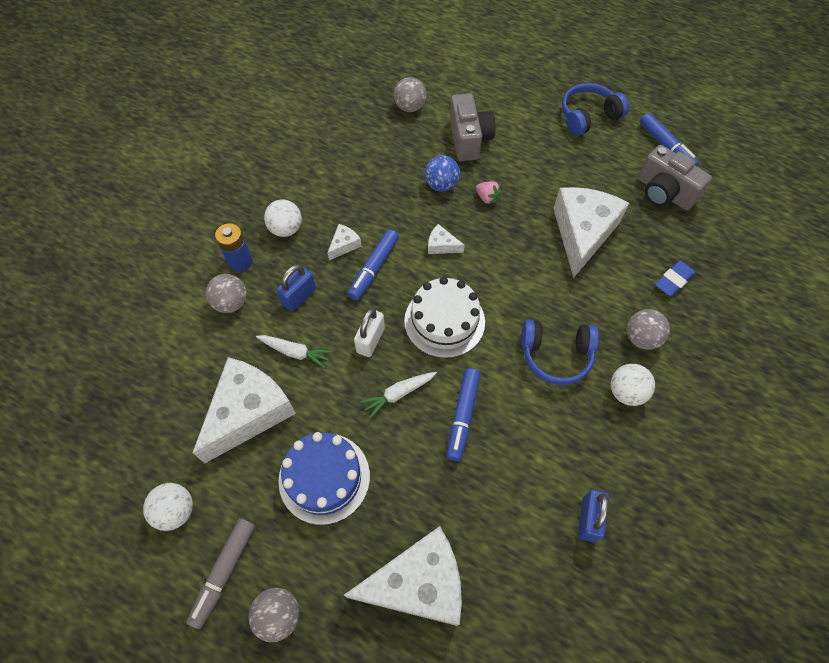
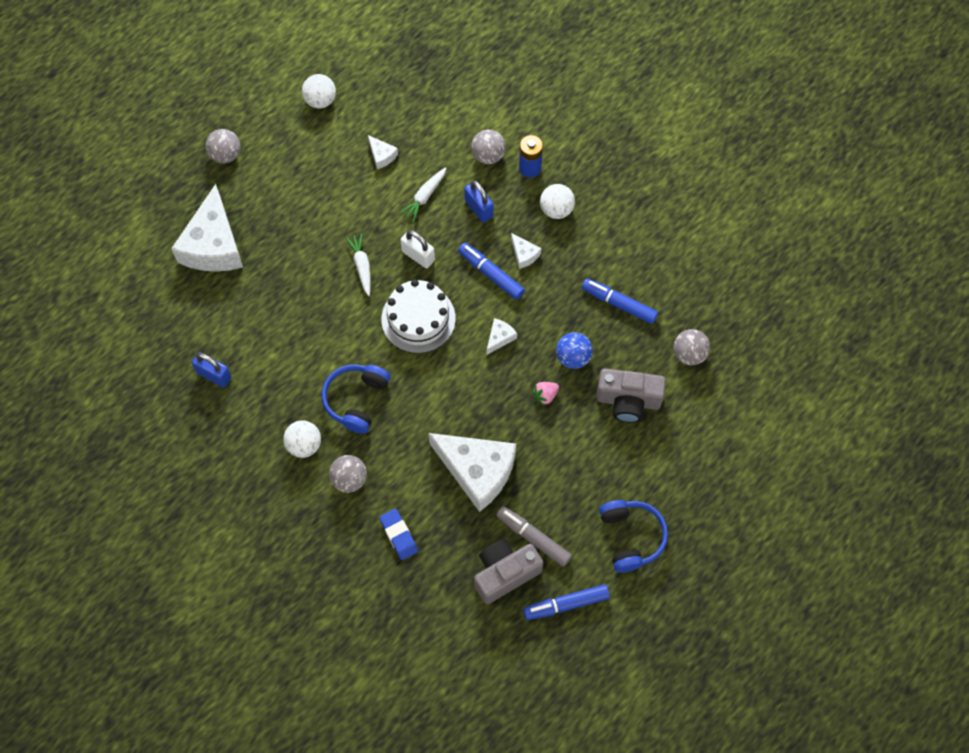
camera: 105 degrees right, 5 degrees up
(224, 572) = (266, 126): grey marker -> grey marker (533, 538)
(248, 412) = (382, 155): white cheese -> white cheese, size x0.42
(324, 478) = (311, 199): blue cake -> none
(462, 416) = (326, 309): blue marker -> blue marker (619, 304)

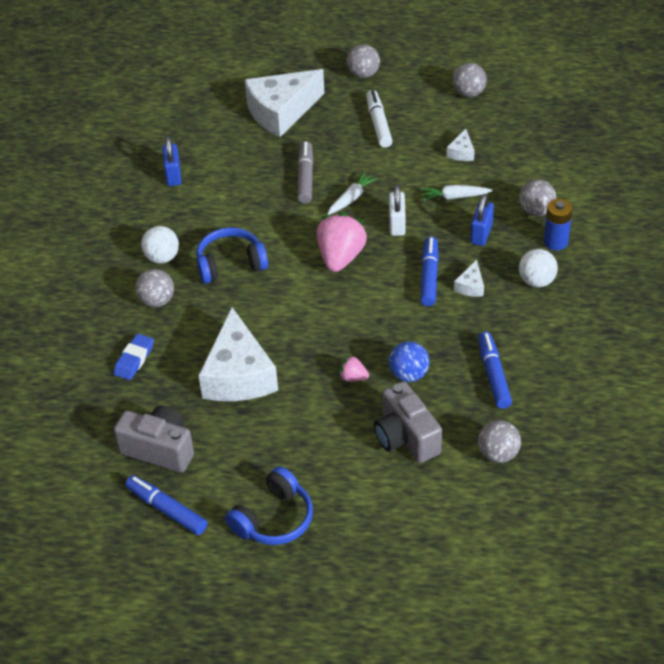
camera: 55 degrees right, 20 degrees down
(295, 187) = (378, 124): none -> white marker
(320, 100) = (469, 93): white ball -> grey ball
(418, 319) = (340, 257): white cake -> pink strawberry
(499, 338) = (376, 316): white cheese -> none
(533, 538) = (210, 449): grey marker -> grey marker (305, 177)

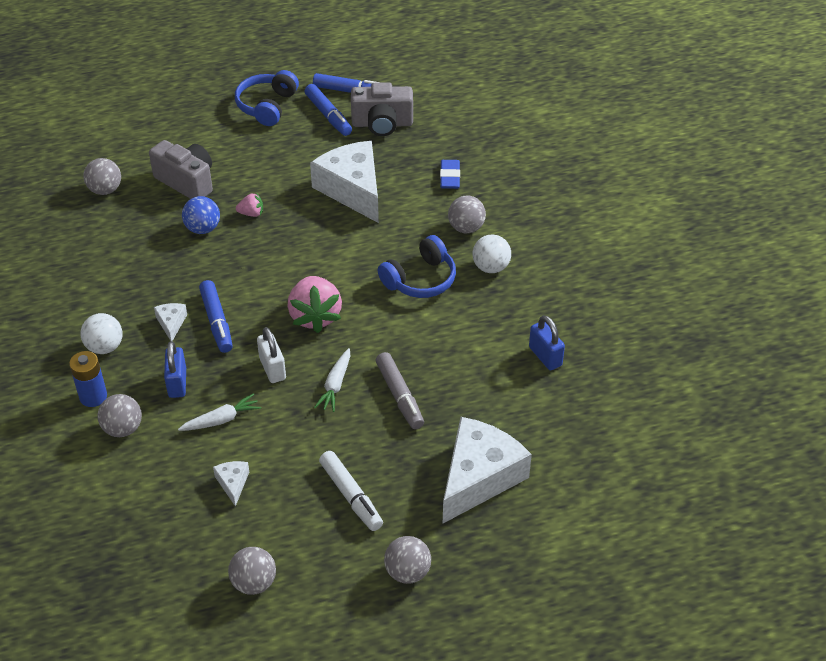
camera: 155 degrees right, 0 degrees up
(493, 375) = (125, 248): blue marker -> blue marker (328, 115)

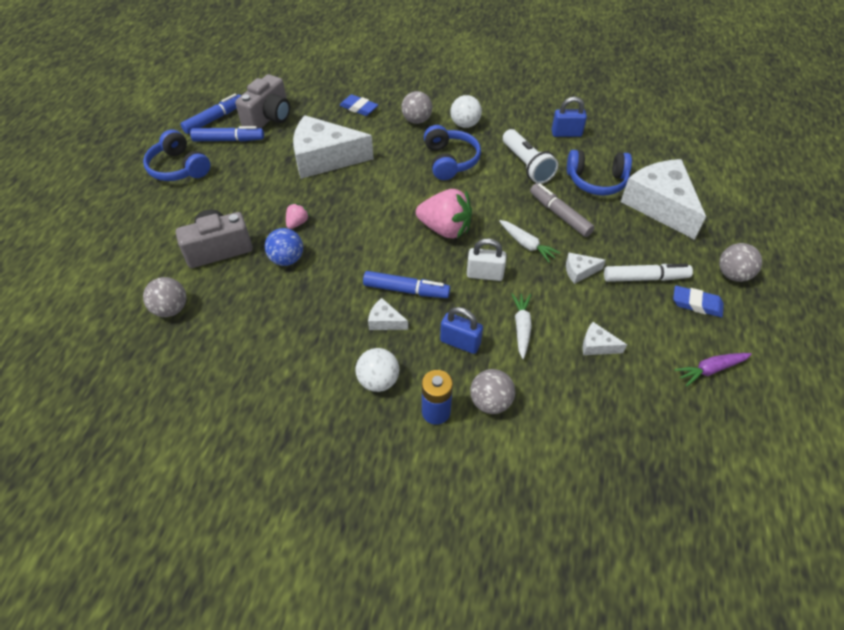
camera: 60 degrees left, 5 degrees up
(254, 583) = (710, 370): grey ball -> purple carrot
(325, 439) = (579, 271): none -> white cheese
(340, 550) = (696, 304): none -> blue eraser
(399, 396) = (559, 215): grey marker -> grey marker turned 135 degrees counterclockwise
(460, 342) = (527, 165): none -> white flashlight
(479, 409) = (596, 181): none -> blue headphones

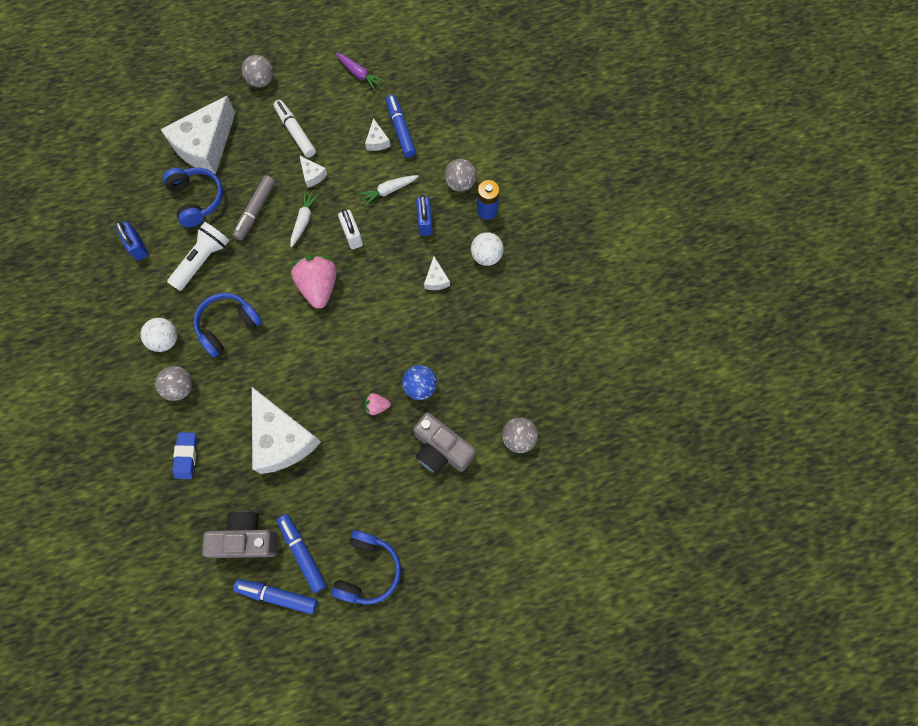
camera: 120 degrees left, 20 degrees up
(406, 290) = (399, 281): blue marker -> blue marker (400, 129)
(696, 304) = (304, 95): blue eraser -> none

